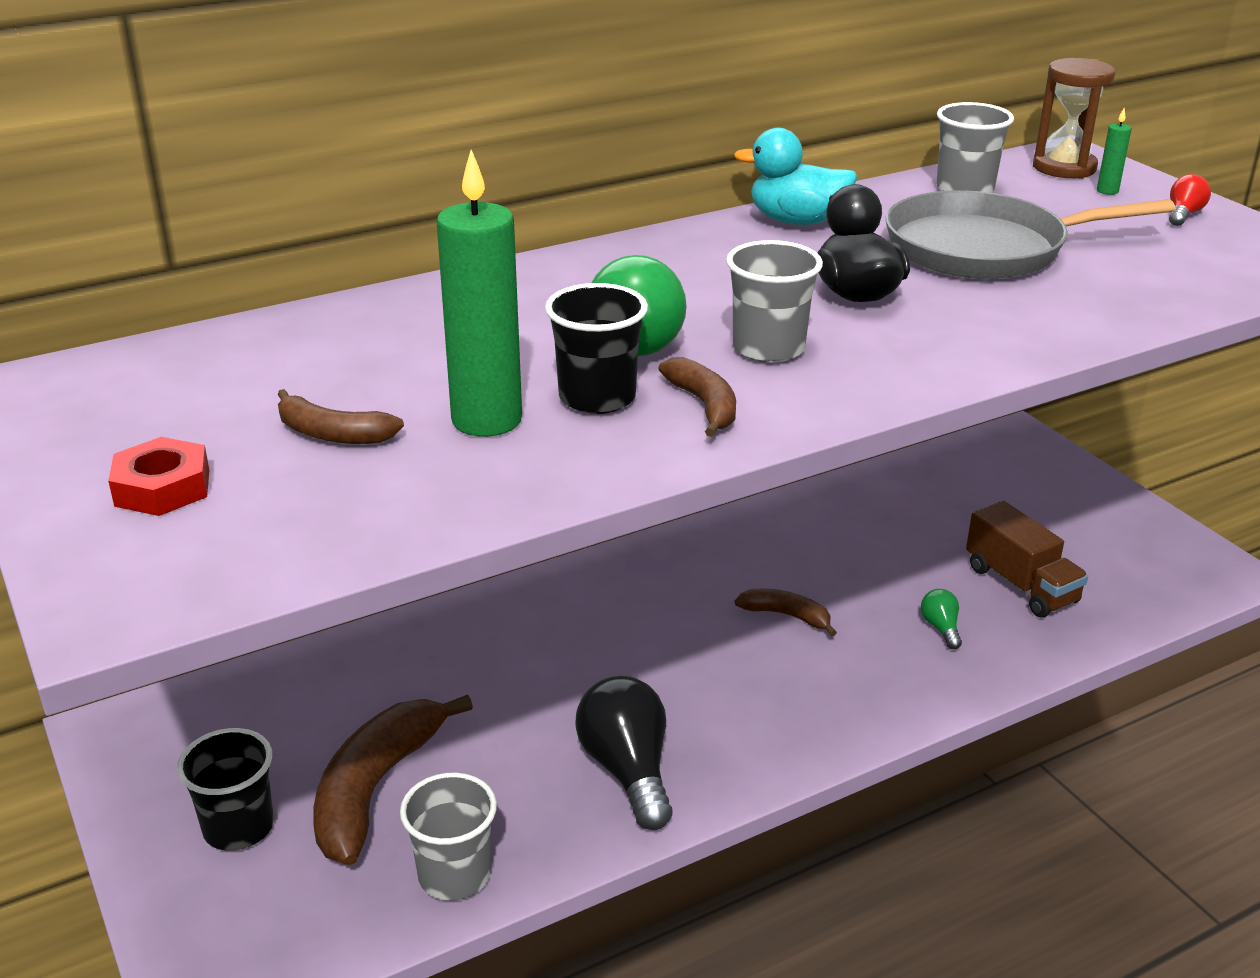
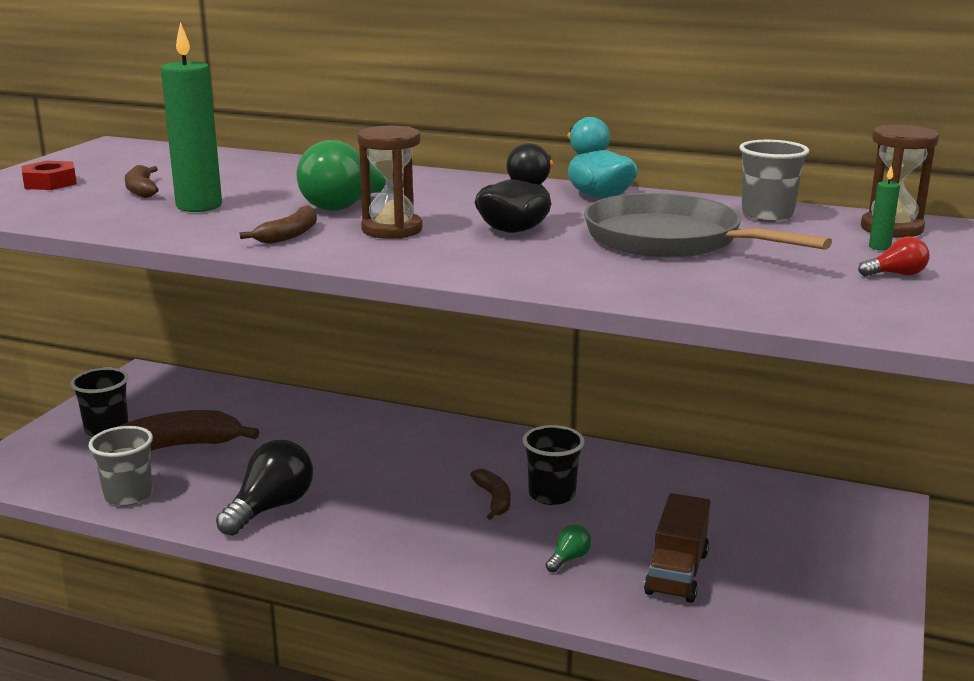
camera: 50 degrees right, 10 degrees down
(597, 398) = (261, 216): black cup -> black cup (552, 494)
(768, 348) = (392, 230): grey cup -> brown hourglass

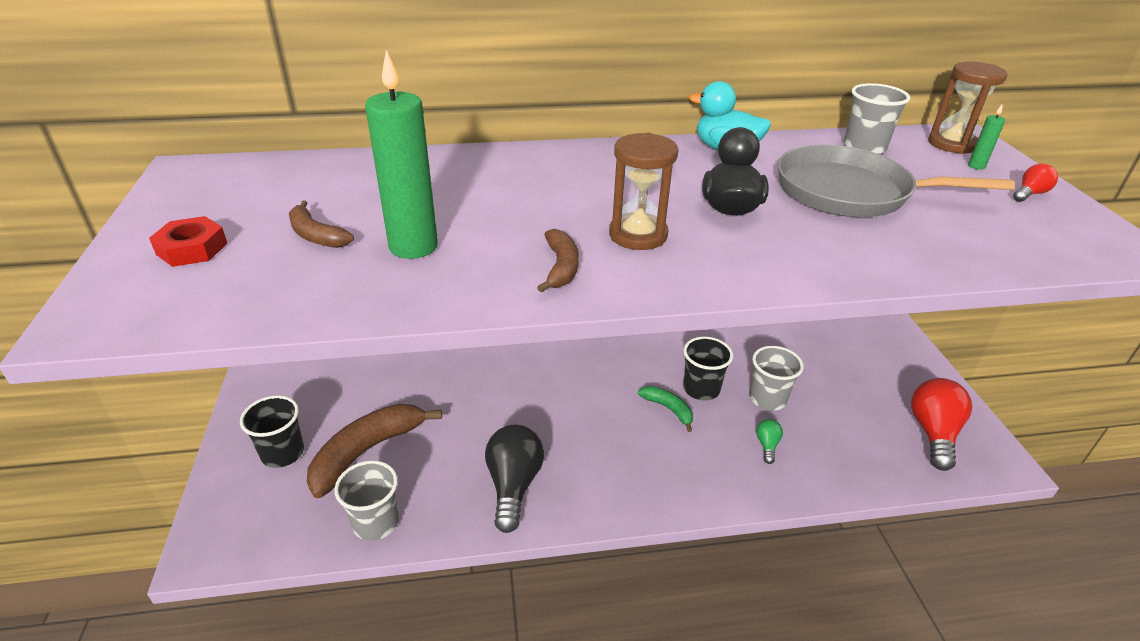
camera: 30 degrees left, 15 degrees up
(348, 205) = (552, 210): green light bulb -> none
(494, 499) = (668, 409): brown banana -> green banana
(621, 523) = (767, 399): none -> grey cup
(677, 573) = (839, 430): brown truck -> none
(802, 612) = (933, 433): none -> red light bulb

